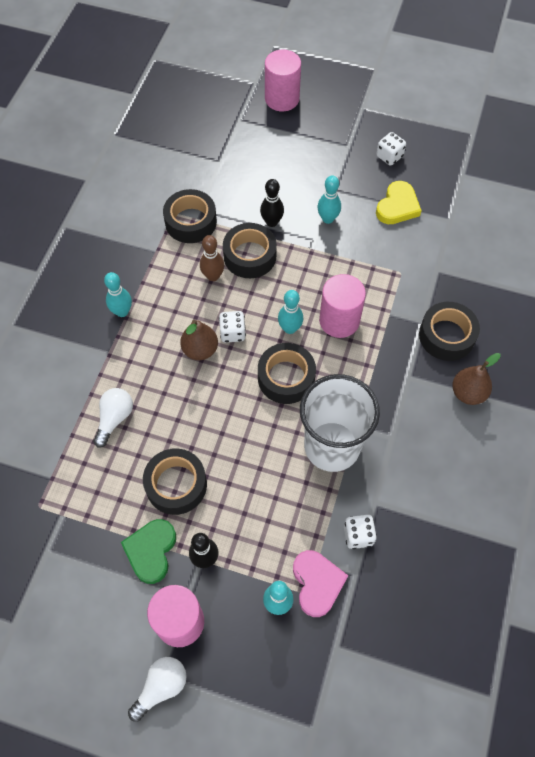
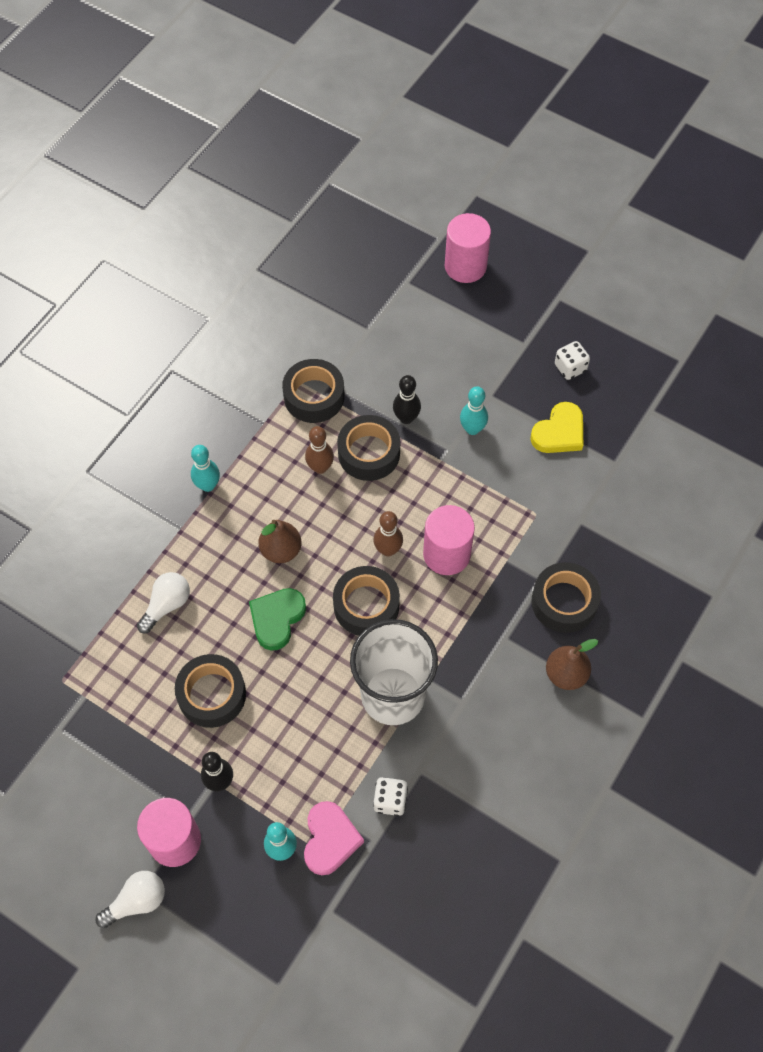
camera: 15 degrees right, 0 degrees up
(151, 551) = (165, 759): green heart -> green heart (277, 619)
(232, 333) = (322, 539): white dice -> none
(290, 328) = (388, 550): turquoise bowling pin -> brown bowling pin

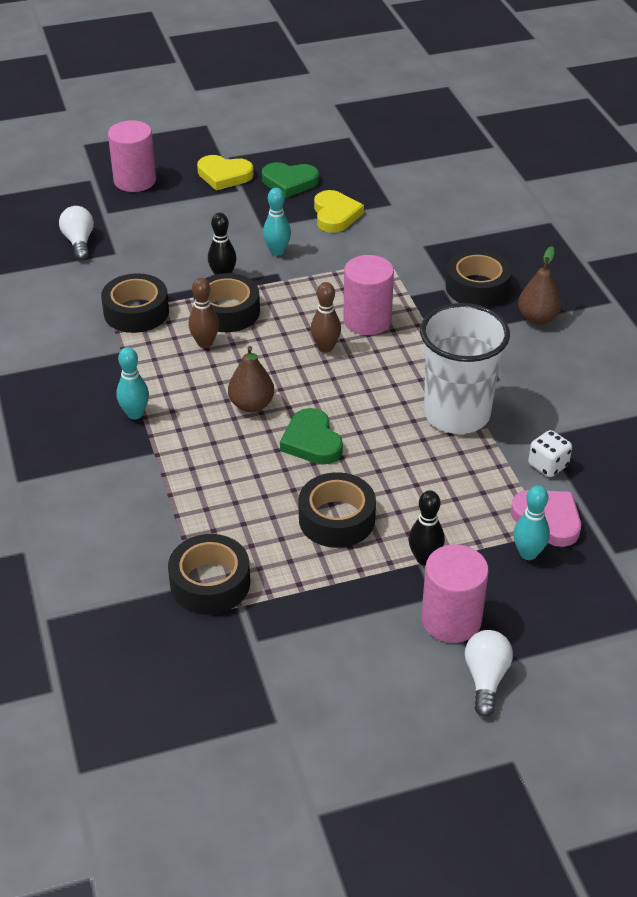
camera: 50 degrees left, 20 degrees down
(167, 605) = (217, 501): white light bulb -> white light bulb (79, 242)
(366, 605) = (360, 385): black tape -> black tape (210, 583)
(532, 317) = (224, 175): none -> yellow heart
(570, 368) = (289, 182): white dice -> green heart

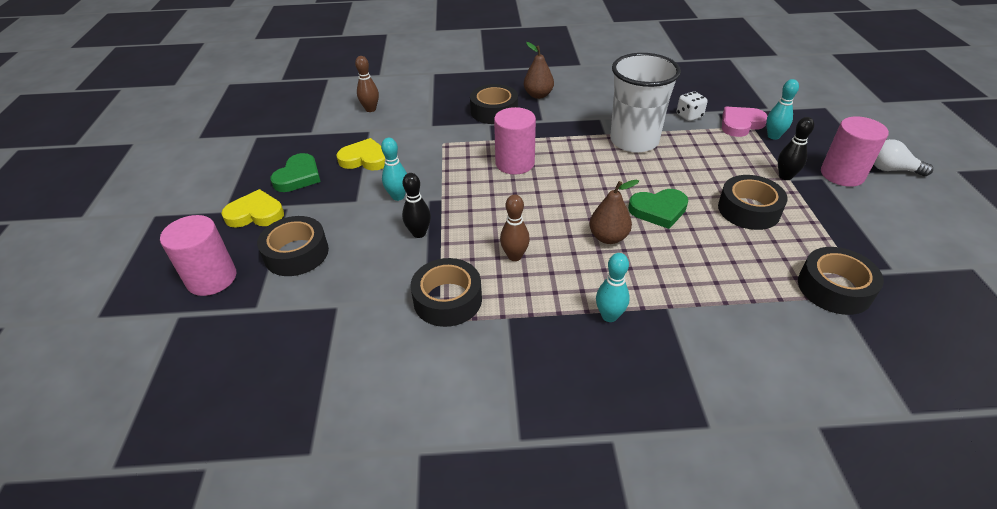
camera: 75 degrees left, 0 degrees up
(79, 242) = (297, 336): white light bulb -> none
(224, 175) = (255, 214): yellow heart -> yellow heart turned 120 degrees counterclockwise
(227, 311) = (473, 236): black tape -> black tape (296, 253)
(325, 348) = (542, 188): brown bowling pin -> brown bowling pin (370, 109)

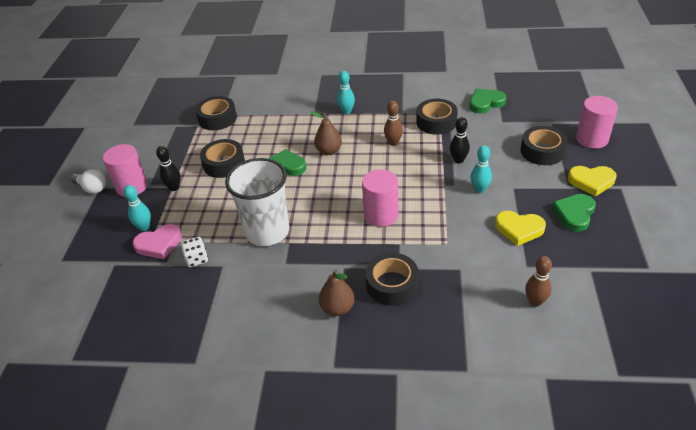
camera: 170 degrees left, 0 degrees up
(353, 350) = (485, 103): none -> green heart

